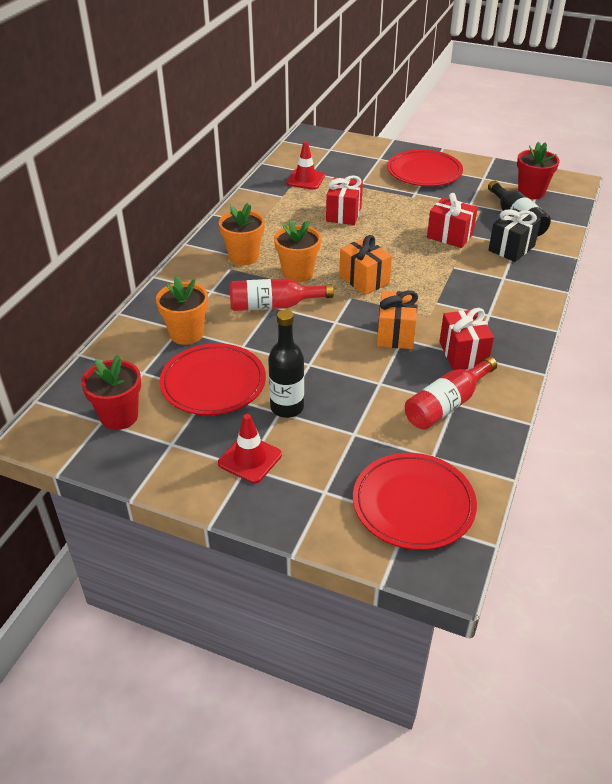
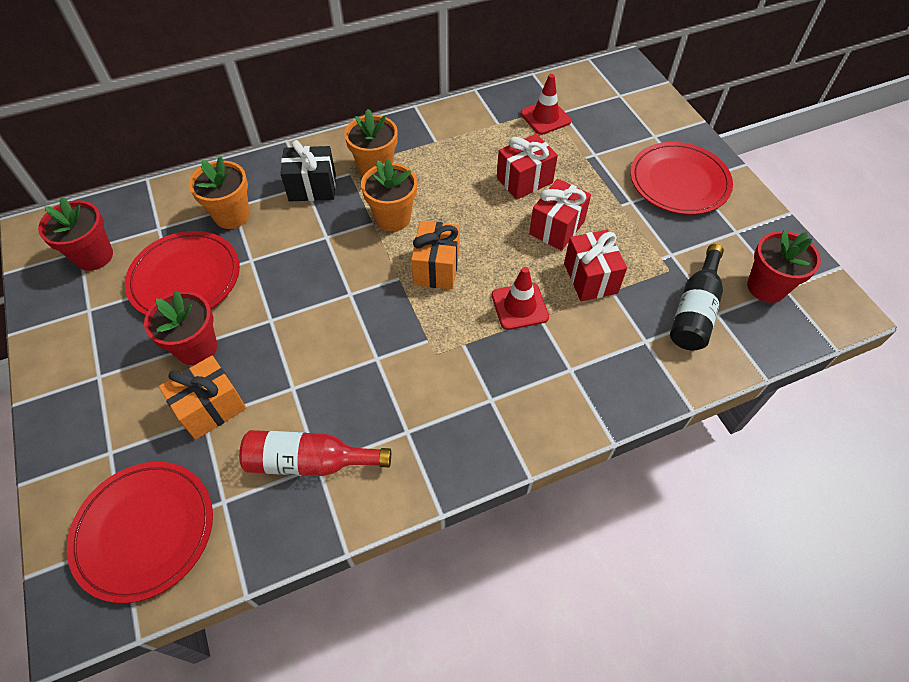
camera: 45 degrees right, 15 degrees up
(250, 459) = (110, 372): red traffic cone -> red traffic cone (519, 306)
(273, 306) = (327, 238): red bottle -> none
(287, 407) = (197, 348): black bottle -> red flower pot
(395, 334) = (378, 348): orange gift -> orange gift (211, 408)
(463, 354) = (402, 421): red gift -> red gift (556, 228)
(511, 248) = (633, 341): black gift -> black gift (312, 187)

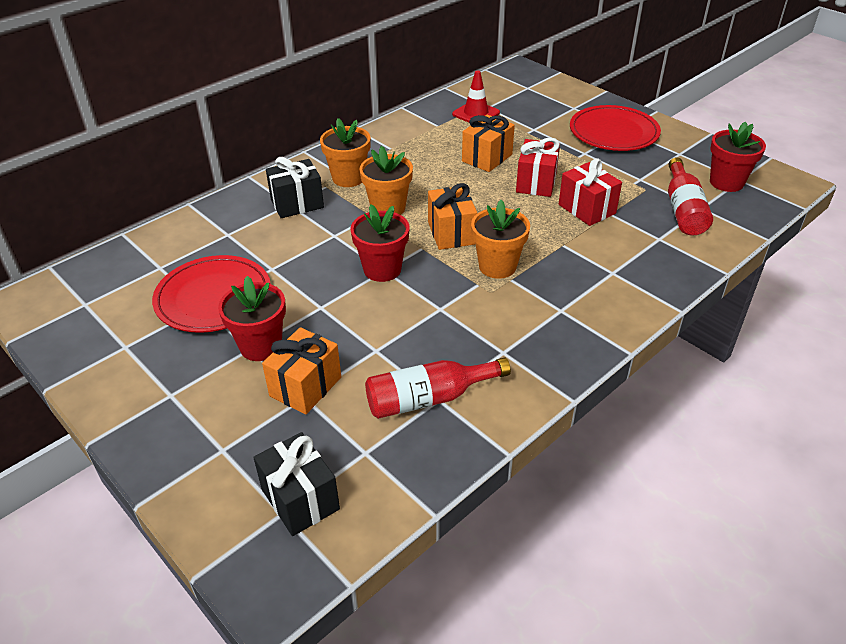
camera: 20 degrees left, 15 degrees down
(94, 256) = (103, 304): red flower pot -> red flower pot (382, 269)
(144, 531) = (300, 499): red plate -> black gift
(232, 215) = (230, 241): orange flower pot -> orange flower pot (497, 266)
(519, 306) = (541, 241): red traffic cone -> none
(524, 180) = (487, 158): red gift -> orange gift
(694, 310) = (683, 210): black bottle -> red bottle

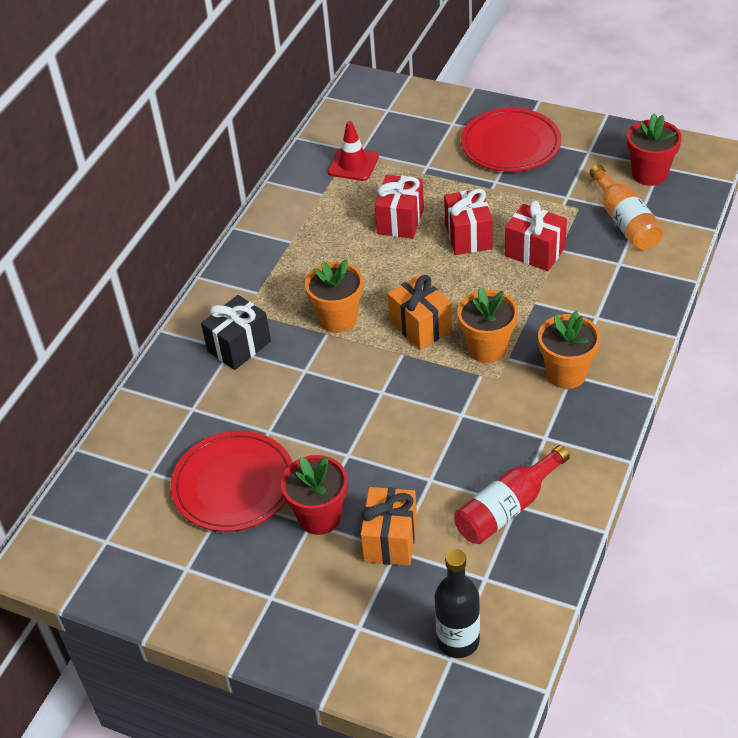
camera: 20 degrees left, 5 degrees up
(300, 499) = (458, 641): black gift -> black bottle
(348, 178) = (271, 295): orange flower pot -> orange flower pot (566, 373)
(382, 269) = (379, 392): red flower pot -> none
(487, 158) = (400, 221): orange gift -> red gift
(683, 210) = (625, 221): red bottle -> orange bottle

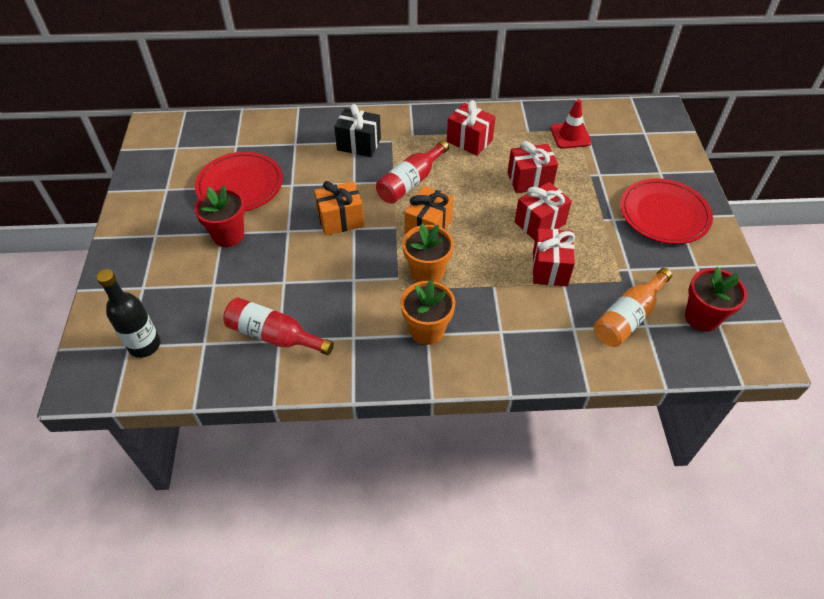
camera: 60 degrees right, 5 degrees up
(304, 247) = (469, 141): none -> red gift
(338, 319) = (410, 182): orange flower pot -> red bottle
(390, 540) = (221, 278): orange gift -> orange gift (340, 220)

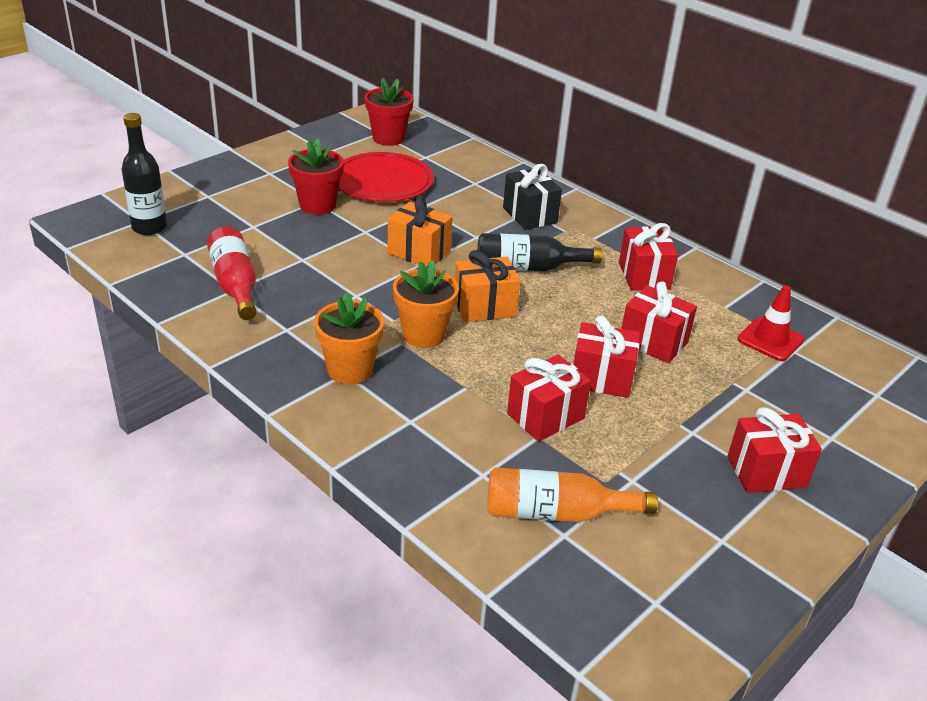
camera: 45 degrees right, 15 degrees down
(410, 182) = (528, 268): red bottle -> black bottle
(664, 214) = (766, 472): red plate -> red gift
(702, 317) = (643, 582): red flower pot -> red flower pot (388, 138)

